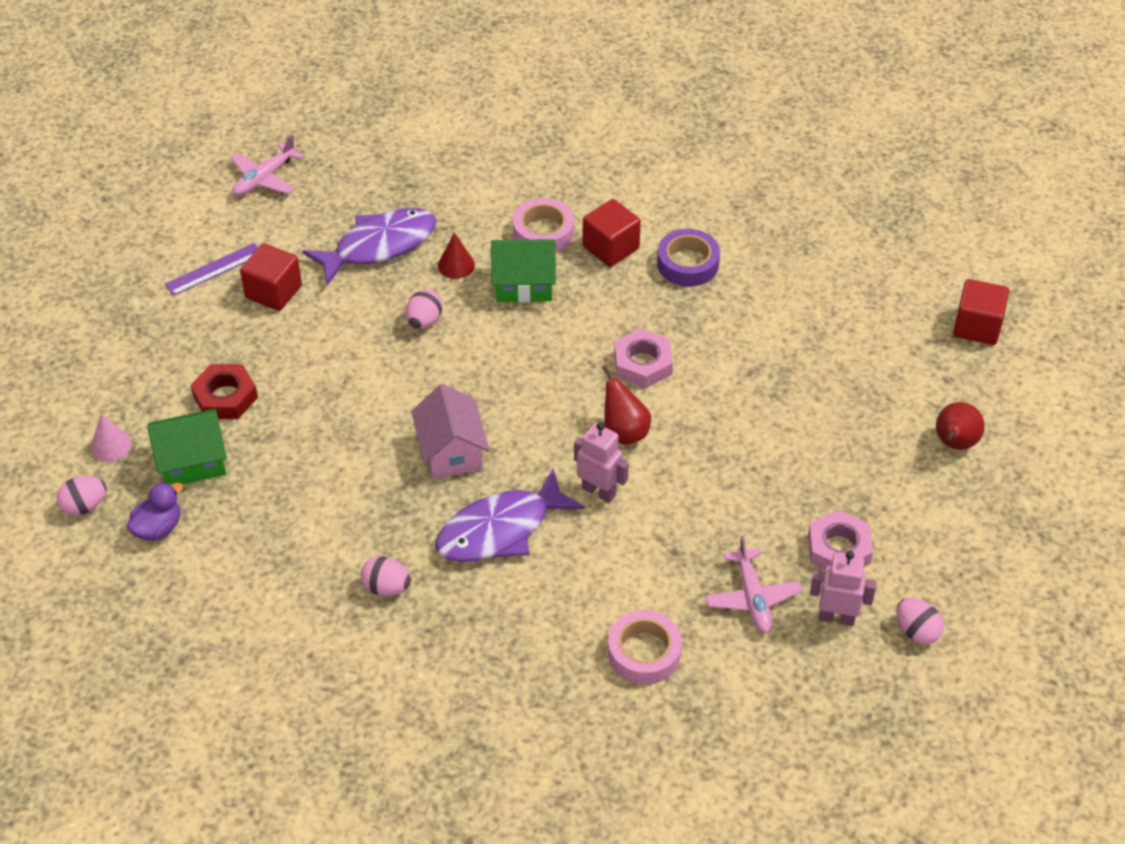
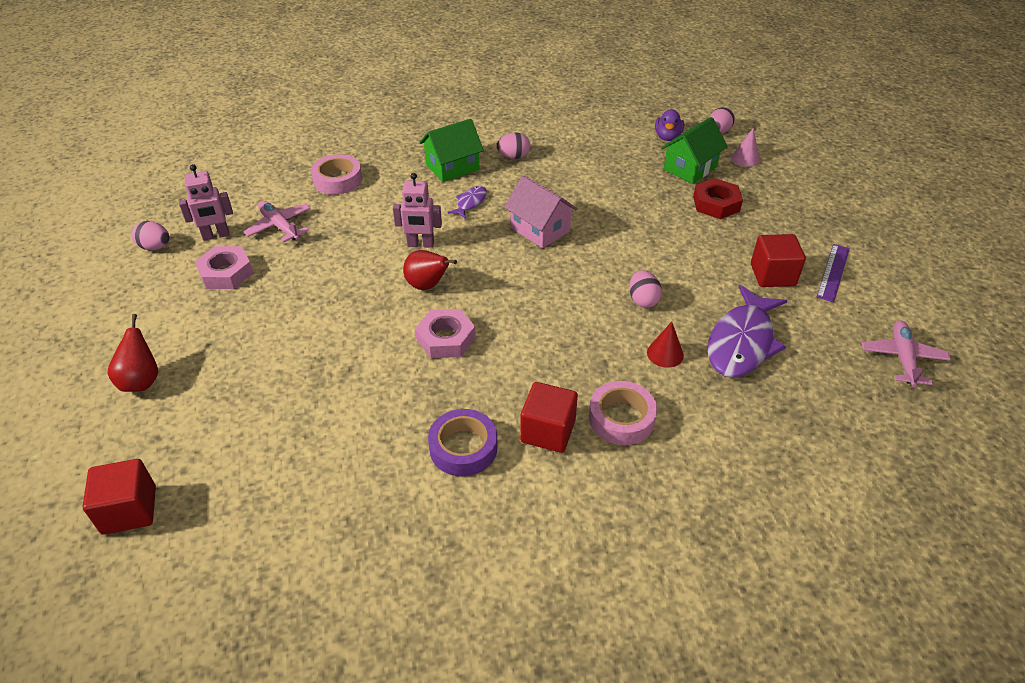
camera: 150 degrees right, 5 degrees down
(500, 530) = (470, 202): purple fish -> purple fish, size x0.48
(524, 284) = (594, 362): green house -> green house (452, 167)

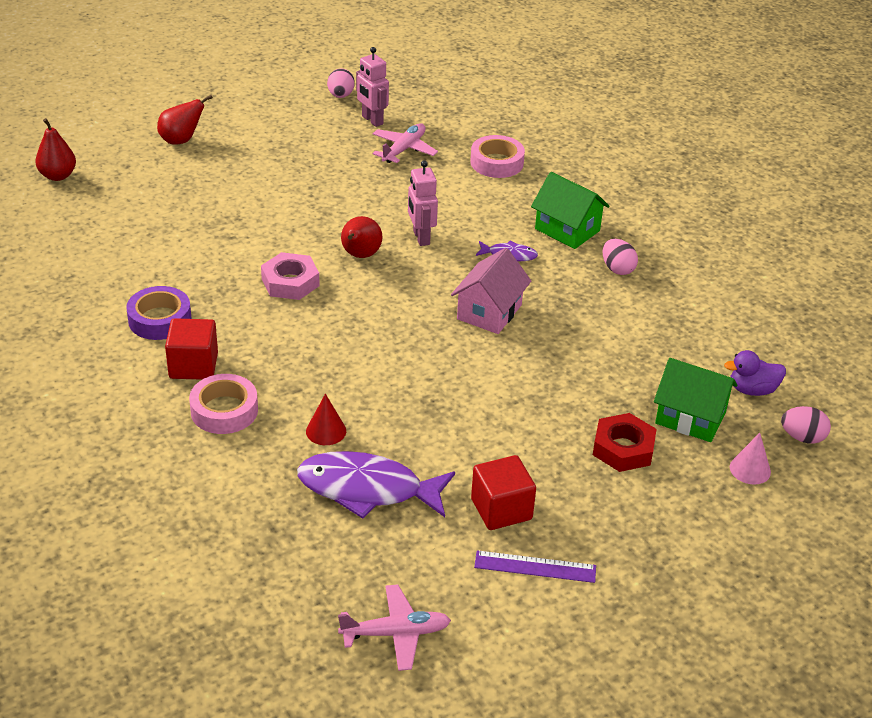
camera: 70 degrees right, 5 degrees down
(129, 510) = (58, 176): red cube -> red pear
(226, 273) = (324, 140): pink nut -> none
(643, 300) = (404, 405): pink egg -> none

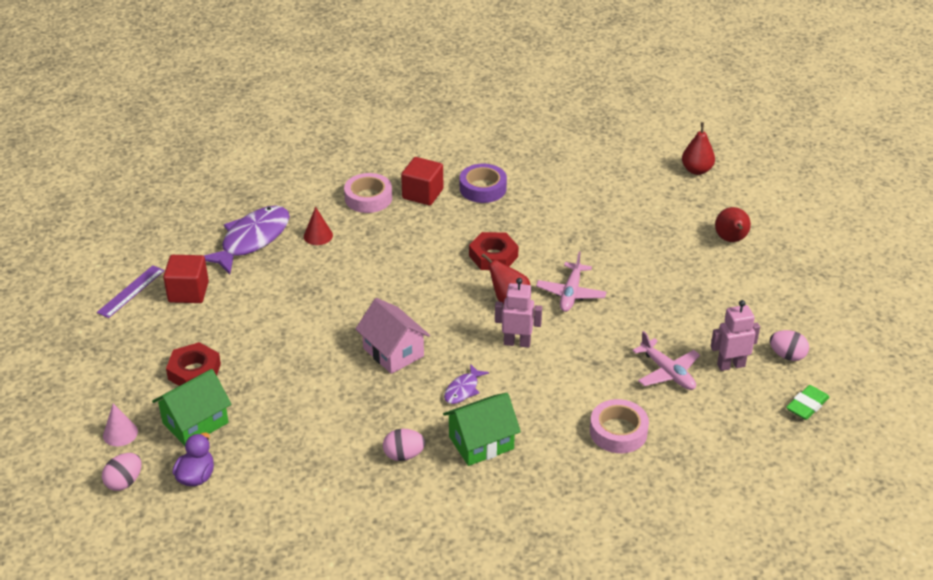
camera: 115 degrees right, 0 degrees up
(290, 282) = (493, 256): pink nut -> red nut
(396, 633) = (134, 222): pink plane -> pink plane (571, 293)
(398, 82) = (807, 405): none -> green eraser

